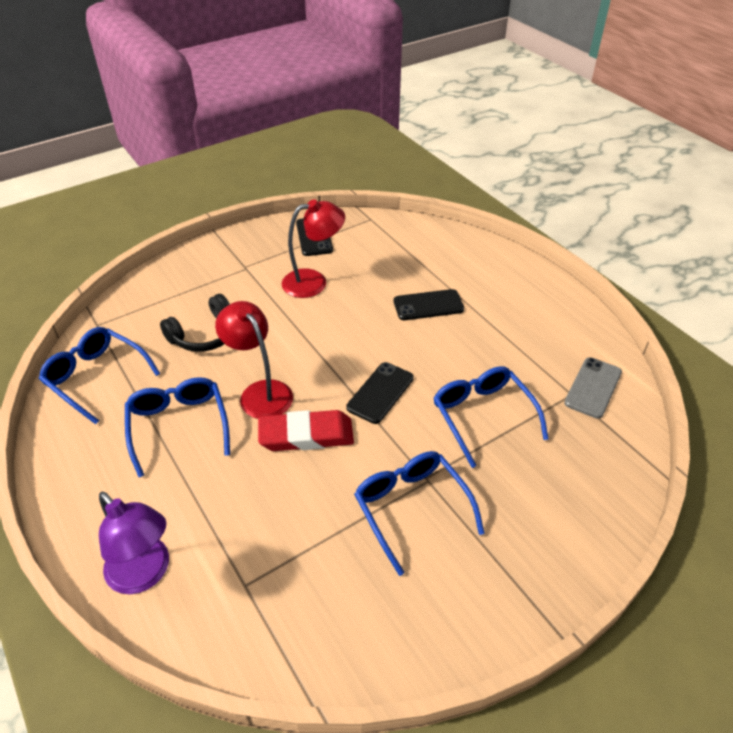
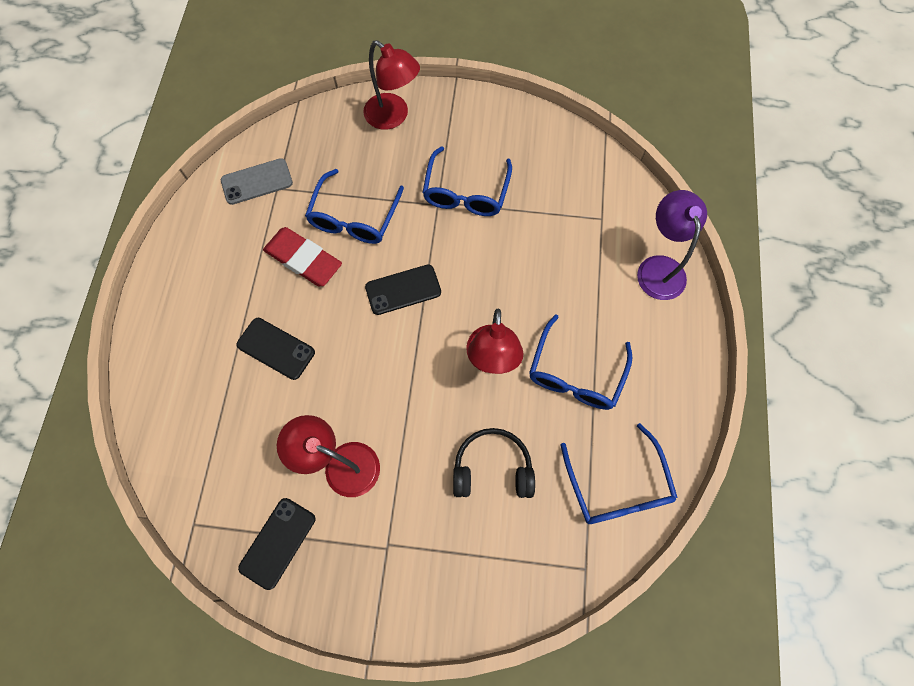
camera: 140 degrees left, 25 degrees up
(306, 435) = (487, 293): red eraser -> red eraser (303, 259)
(568, 533) = (393, 117): none -> red lamp

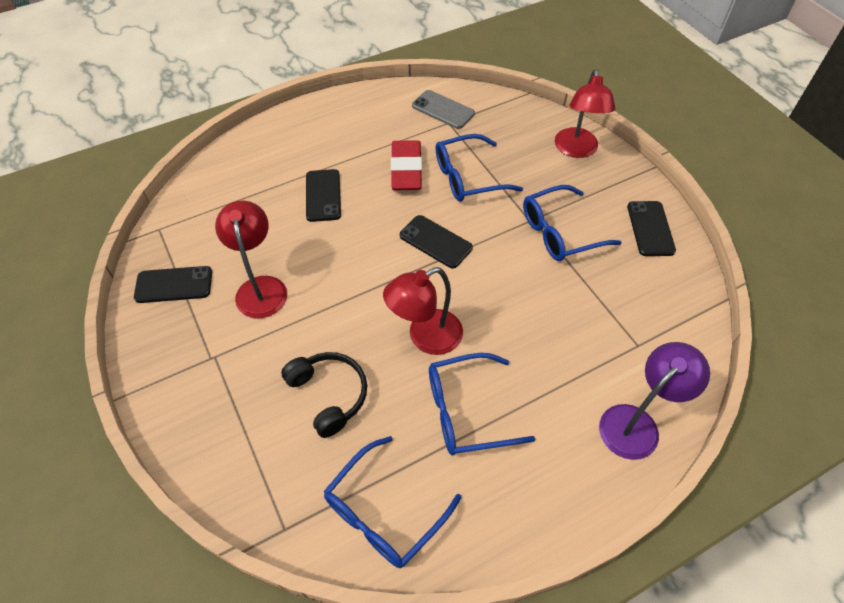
camera: 55 degrees right, 15 degrees down
(511, 130) = (650, 228): none -> black phone

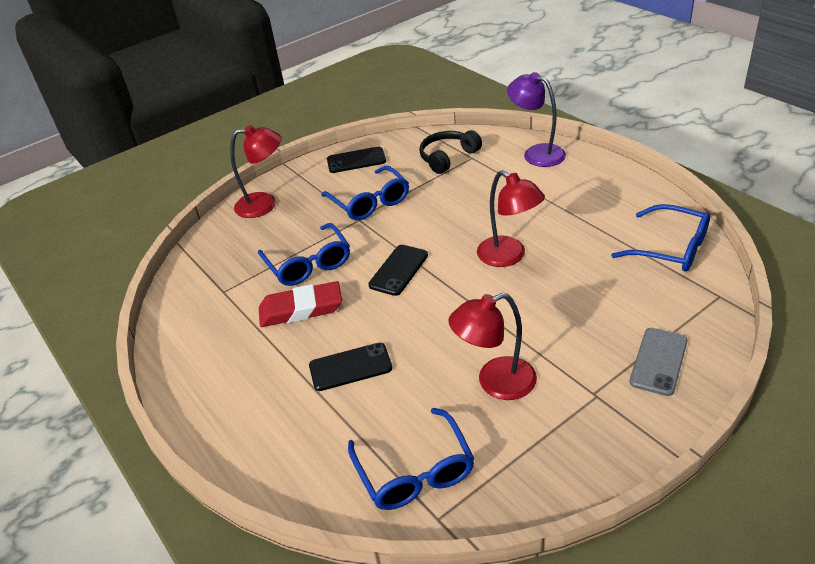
camera: 95 degrees left, 15 degrees down
(174, 285) = (519, 465): black phone -> none
(329, 395) = (592, 300): black headphones -> black headphones (447, 157)
(443, 110) = (201, 299): grey phone -> grey phone (659, 361)
(466, 411) = (567, 224): blue glasses -> blue glasses (415, 472)

